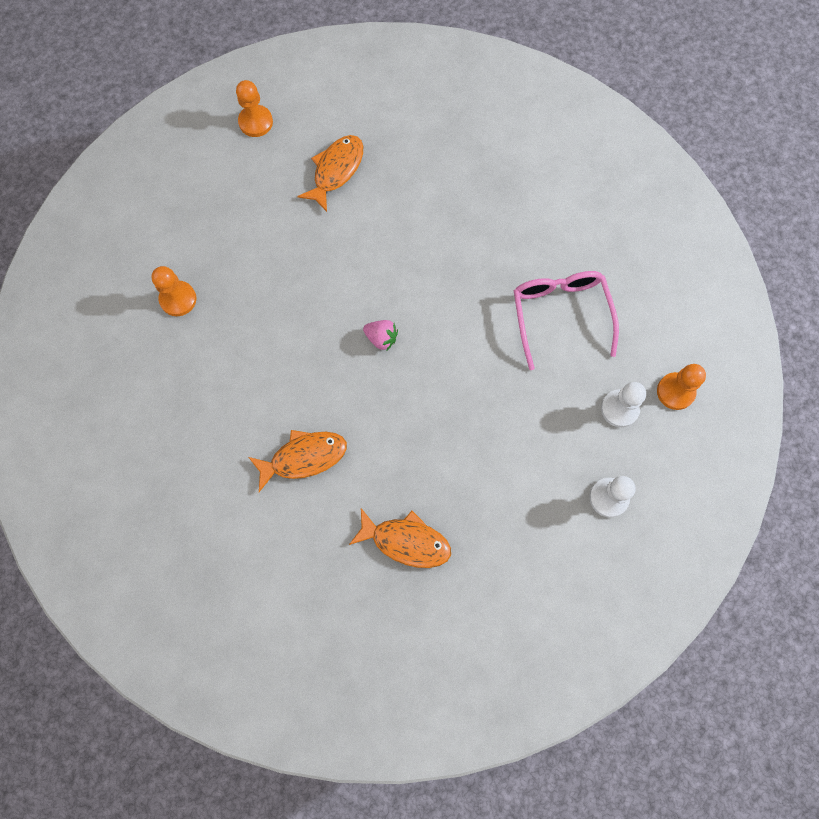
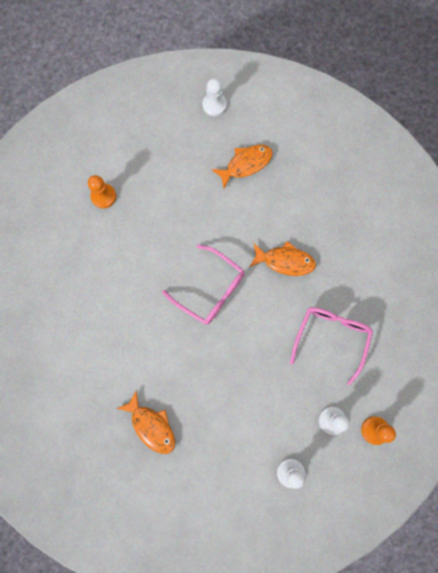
camera: 30 degrees right, 5 degrees up
(255, 122) = (214, 105): orange pawn -> white pawn
(304, 457) = (121, 338): orange fish -> orange fish (285, 261)
(381, 338) = (210, 290): pink strawberry -> pink glasses

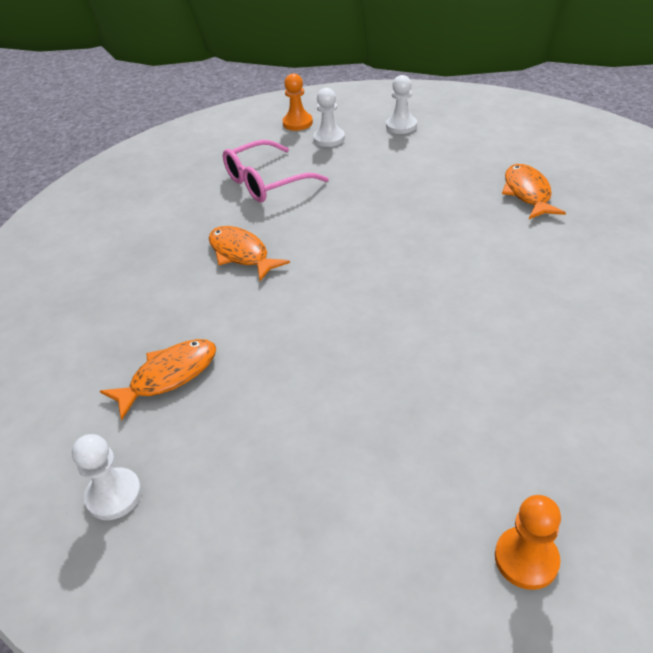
camera: 140 degrees left, 35 degrees down
(103, 196) = (435, 454): orange pawn -> orange pawn (526, 559)
(210, 290) = (359, 267): pink glasses -> none
(246, 164) = (169, 376): orange fish -> orange fish turned 135 degrees clockwise

